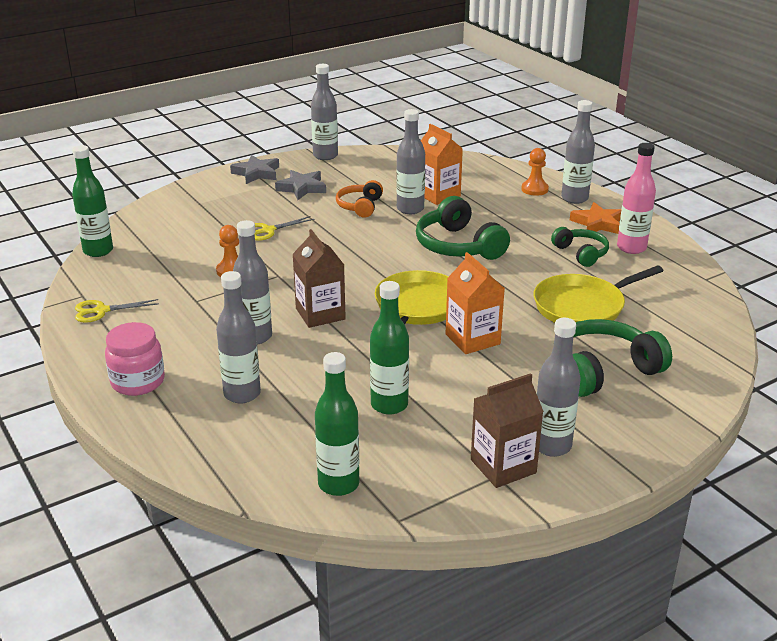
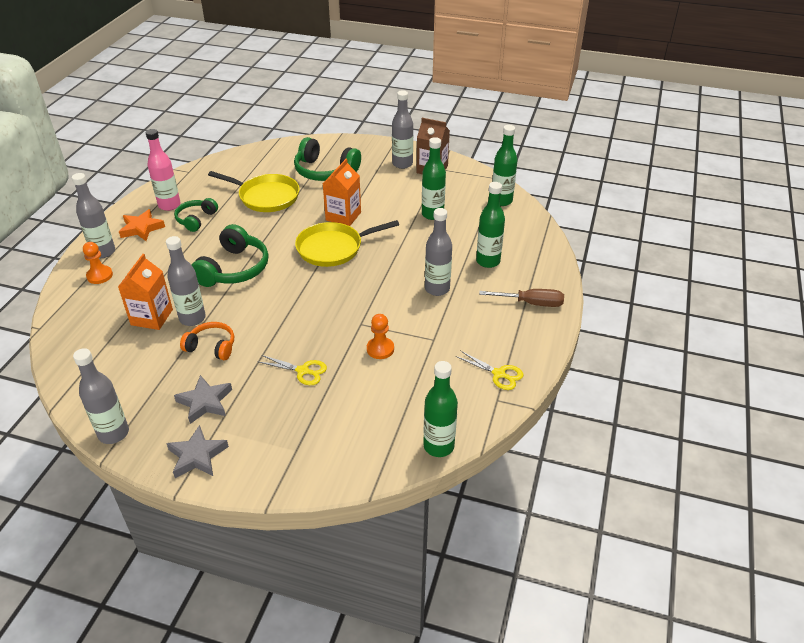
camera: 130 degrees left, 10 degrees up
(138, 382) = (531, 303): pink jar -> brown screwdriver
(242, 394) = (488, 261): grey bottle -> green bottle
(320, 314) = (383, 279): brown carton -> none
(360, 206) = (211, 347): orange headphones -> orange headphones turned 135 degrees counterclockwise

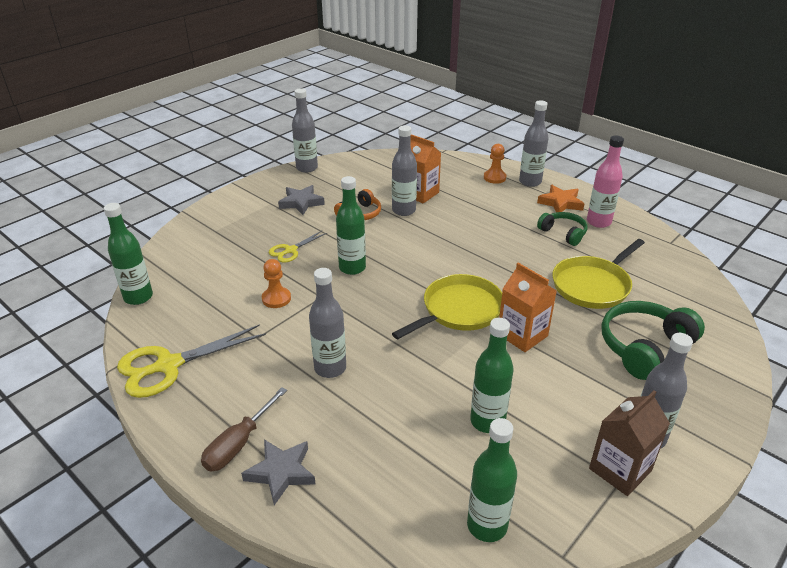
camera: 115 degrees right, 5 degrees down
(197, 456) = (254, 193): grey star -> grey star (281, 472)
(234, 269) = (462, 241): green headphones -> none
(333, 248) = (459, 310): yellow pan -> yellow pan turned 45 degrees clockwise
(488, 261) = (347, 437): green bottle -> green bottle (352, 268)
(499, 374) = (168, 365): yellow scissors -> yellow scissors, size x1.82

